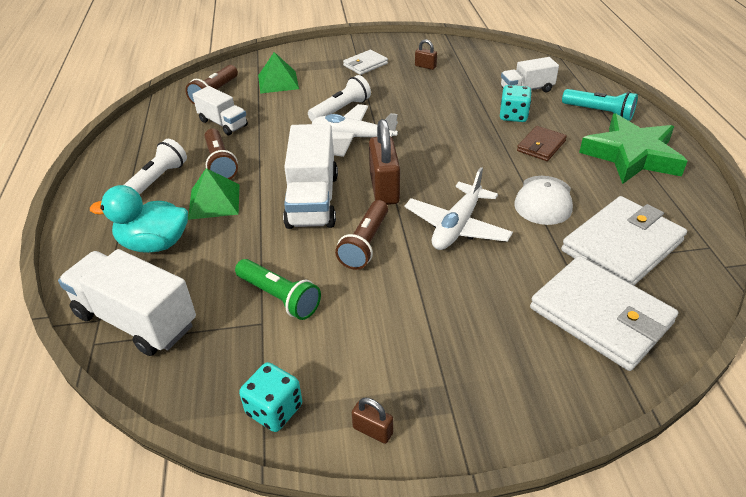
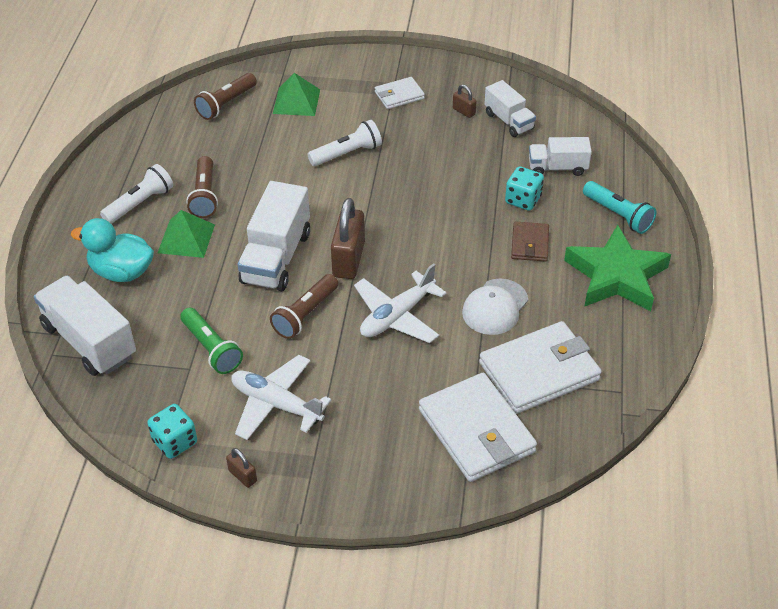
camera: 15 degrees right, 5 degrees up
(223, 123) = (222, 146): white truck -> white truck (508, 121)
(353, 137) = (344, 192): white plane -> white plane (276, 404)
(541, 146) = (530, 244): brown wallet -> brown wallet turned 45 degrees counterclockwise

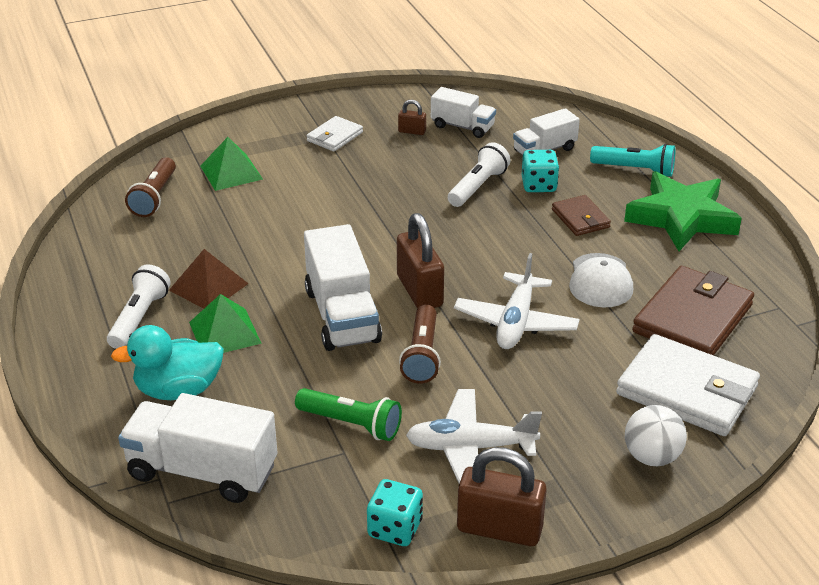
camera: 30 degrees left, 10 degrees down
(204, 196) = (209, 286): brown flashlight -> brown pyramid
(242, 476) = (499, 529): brown padlock -> brown padlock, size x2.09
(347, 153) = (329, 201): white flashlight -> white flashlight (478, 187)
(399, 472) = (652, 457): none -> white ball
(539, 371) = (692, 319): white wallet -> brown wallet

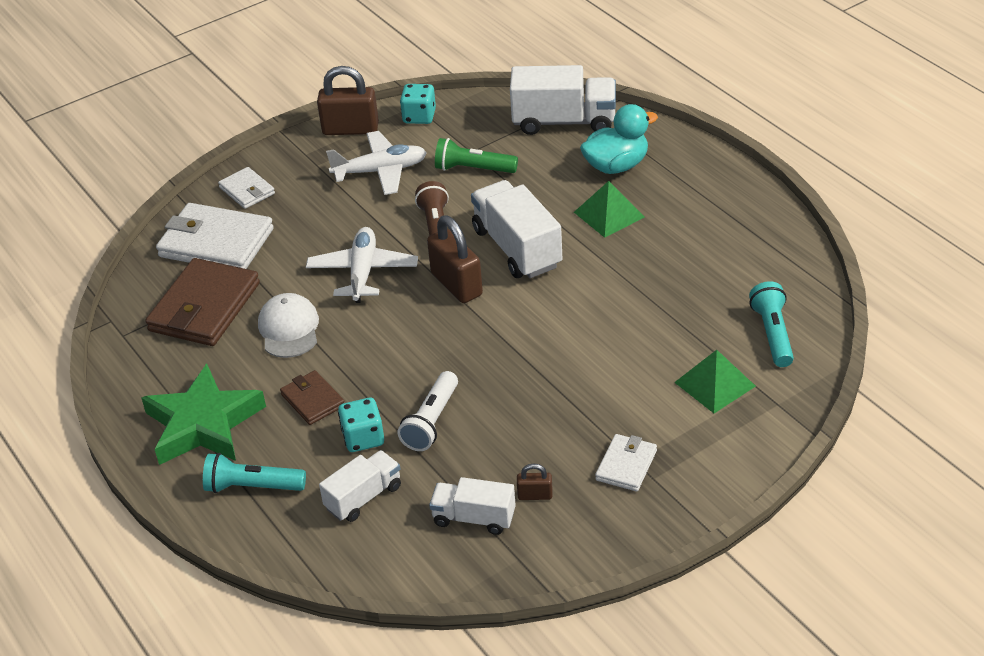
camera: 170 degrees right, 5 degrees up
(139, 318) = (689, 211): white flashlight -> none
(154, 197) = (773, 334): brown flashlight -> turquoise flashlight
(209, 286) = (649, 250): brown pyramid -> none
(652, 457) = (247, 190): white ball -> white wallet

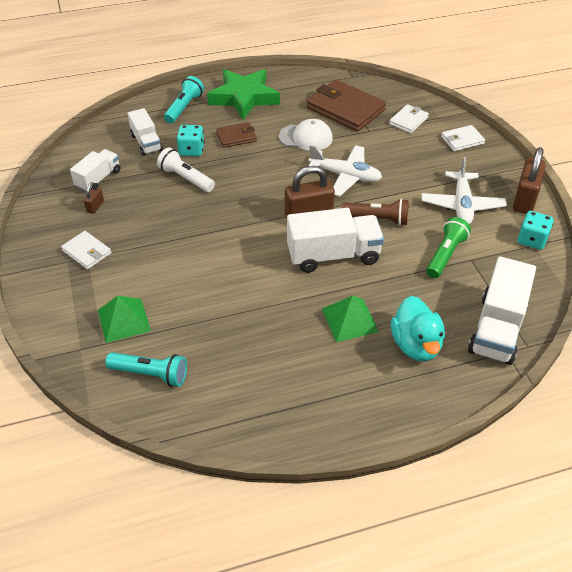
camera: 105 degrees right, 5 degrees up
(216, 243) = (408, 121): white wallet -> white wallet, size x0.53

